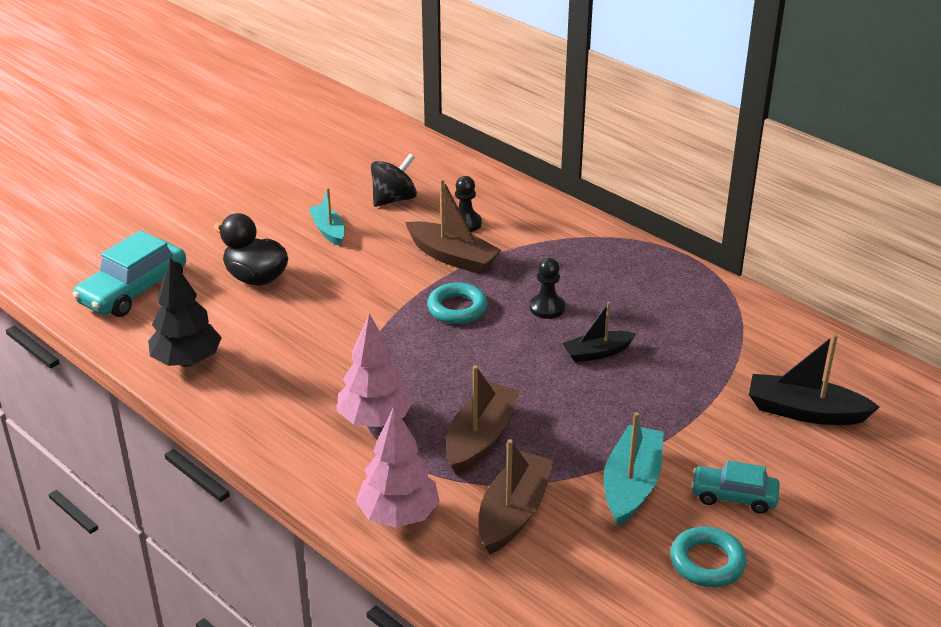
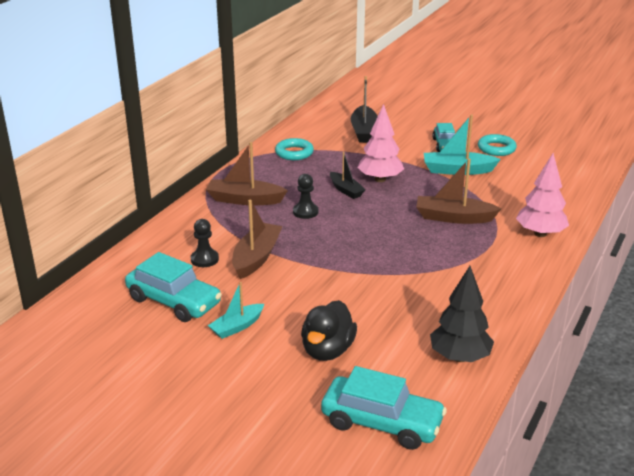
camera: 105 degrees left, 5 degrees down
(375, 420) = (464, 257): pink tree -> pink tree (380, 179)
(394, 199) = (174, 301): black spinning top -> turquoise car
(457, 308) = (323, 245): turquoise ring -> turquoise ring (294, 153)
(513, 512) = (506, 200): brown boat -> brown boat (244, 200)

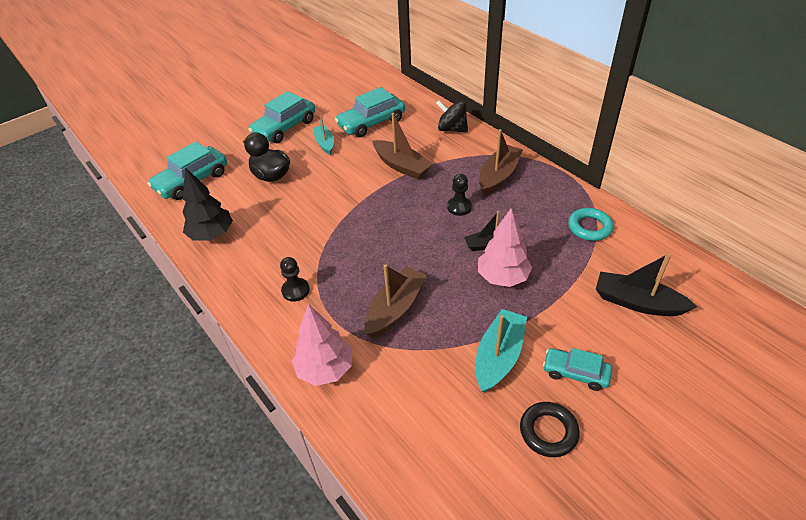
camera: 115 degrees right, 15 degrees up
(168, 240) = (452, 129): none -> black spinning top
(204, 259) = (414, 142): black pawn -> black pawn (295, 290)
(213, 377) = (285, 128): none -> turquoise car
(496, 148) = (548, 431): turquoise ring -> black ring

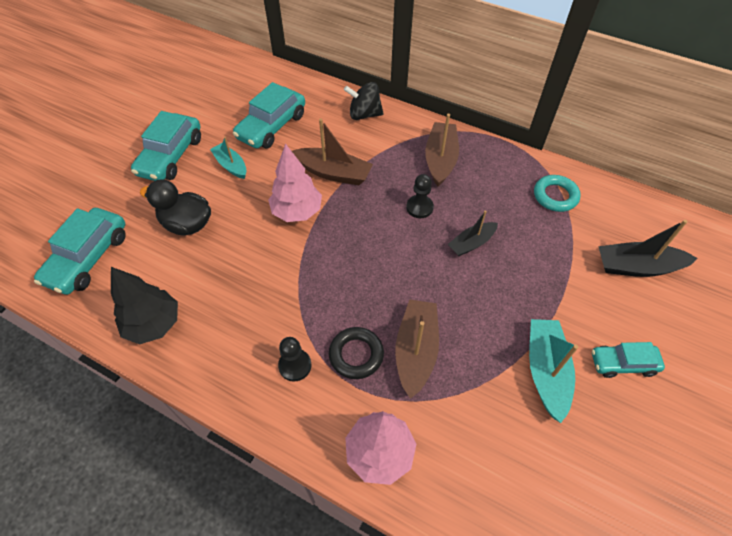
camera: 25 degrees left, 10 degrees up
(502, 277) = (503, 278): pink tree -> pink tree (297, 211)
(548, 431) = (631, 438): black ring -> black ring (356, 355)

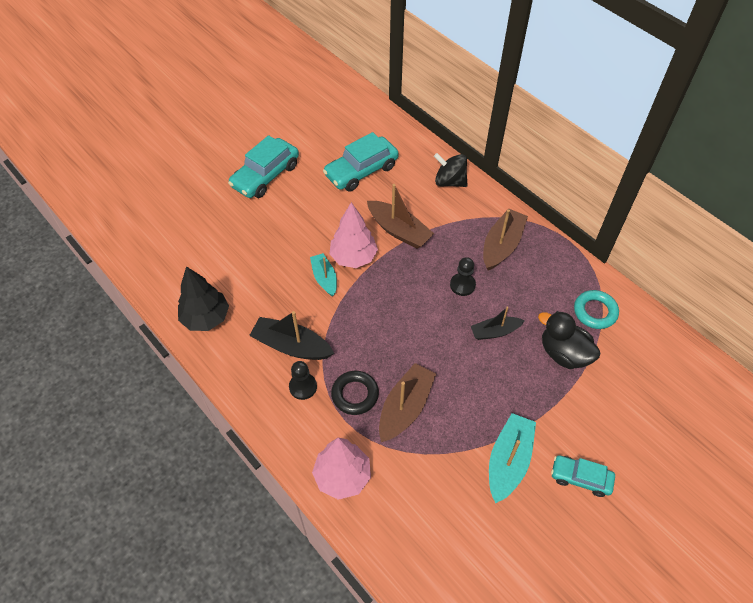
camera: 20 degrees right, 0 degrees up
(88, 258) = (173, 247): turquoise car -> none
(187, 224) = (259, 241): black duck -> black duck (564, 353)
(231, 165) = (313, 198): turquoise boat -> turquoise boat (324, 278)
(637, 267) = (639, 400): black boat -> black boat (291, 346)

